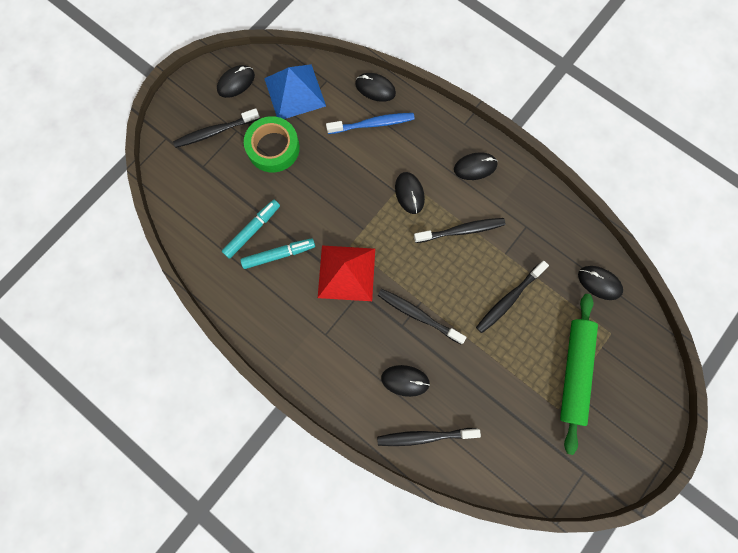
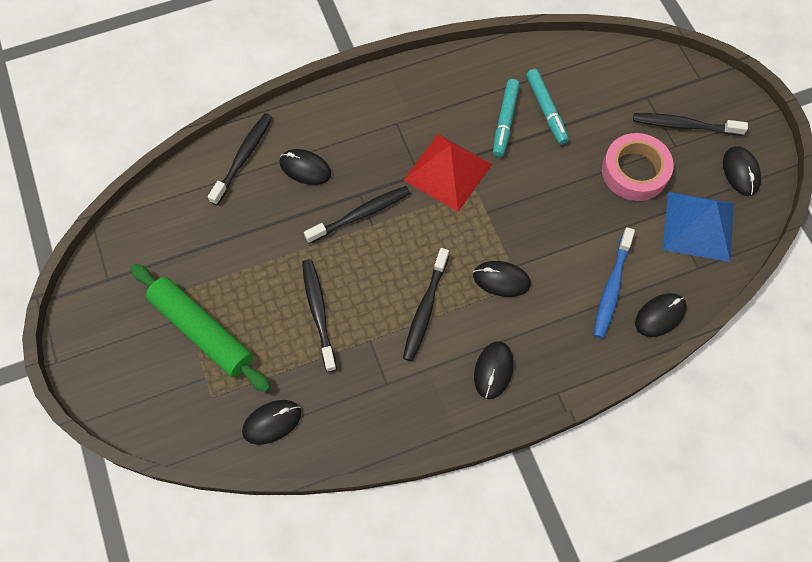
camera: 120 degrees right, 10 degrees down
(215, 132) = (684, 125): black toothbrush -> black toothbrush turned 90 degrees counterclockwise
(273, 148) = (634, 171): green tape -> pink tape
(405, 380) = (305, 168): black mouse -> black mouse turned 75 degrees clockwise

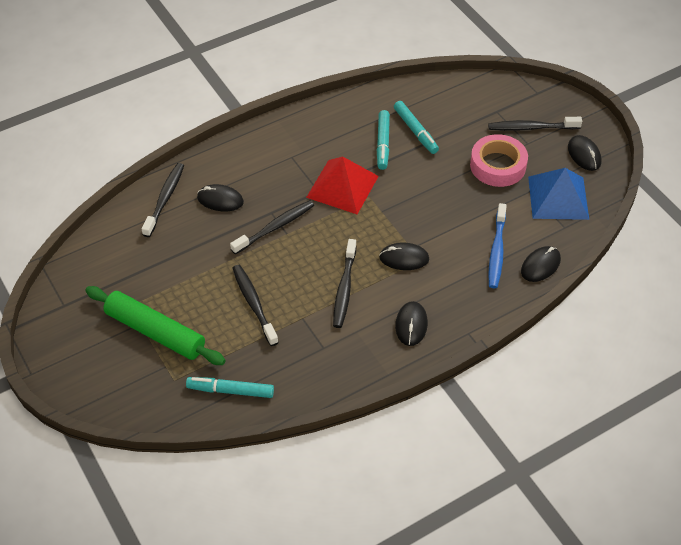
camera: 10 degrees left, 15 degrees down
(272, 422) = (230, 390): black mouse -> turquoise marker

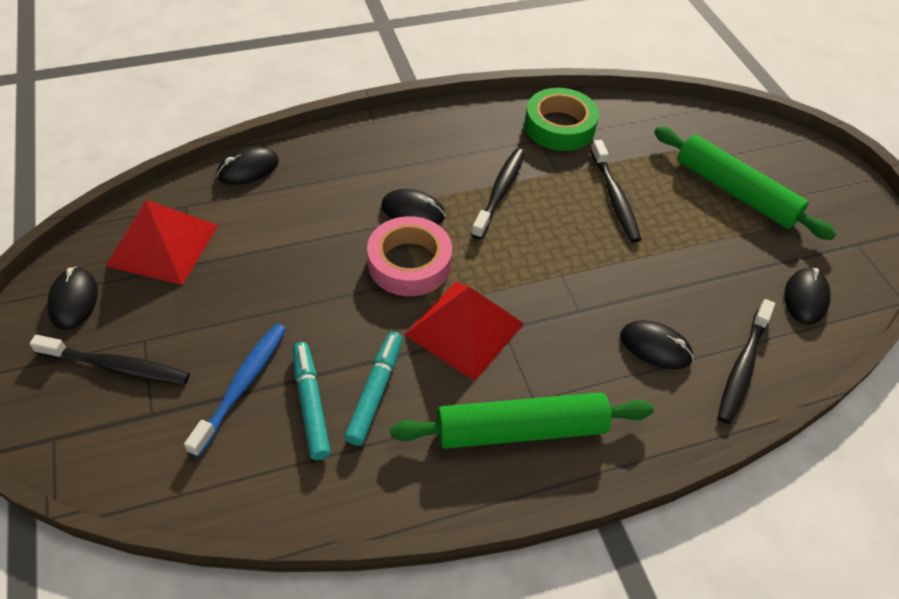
camera: 170 degrees left, 0 degrees up
(230, 390) = (646, 122): turquoise marker -> none
(275, 227) = (576, 287): black toothbrush -> none
(296, 141) = (521, 430): none -> green rolling pin
(308, 366) = (559, 126): none -> green tape
(411, 325) = (433, 141): black mouse -> black mouse (805, 298)
(497, 251) = (291, 195): blue toothbrush -> blue toothbrush (242, 385)
(498, 165) = (215, 311): pink tape -> pink tape (409, 263)
(558, 197) = (163, 245): blue pyramid -> red pyramid

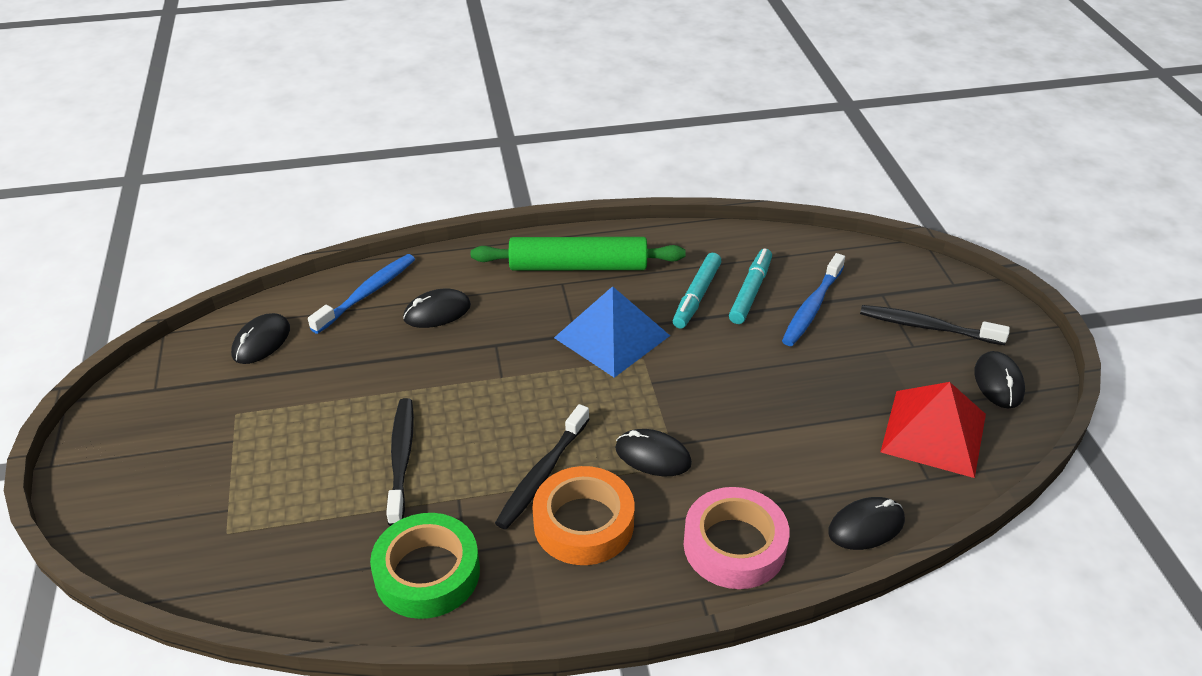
camera: 170 degrees left, 10 degrees down
(311, 404) = (750, 292): turquoise marker -> turquoise marker turned 150 degrees counterclockwise
(409, 263) = (661, 398): pink tape -> pink tape (734, 545)
(460, 160) = (583, 523): none -> orange tape
(464, 329) = (612, 336): red pyramid -> blue pyramid
(655, 347) = (437, 312): black mouse -> black mouse turned 60 degrees counterclockwise
(735, 192) = (245, 458): green rolling pin -> none
(742, 367) = (367, 293): black toothbrush -> blue toothbrush

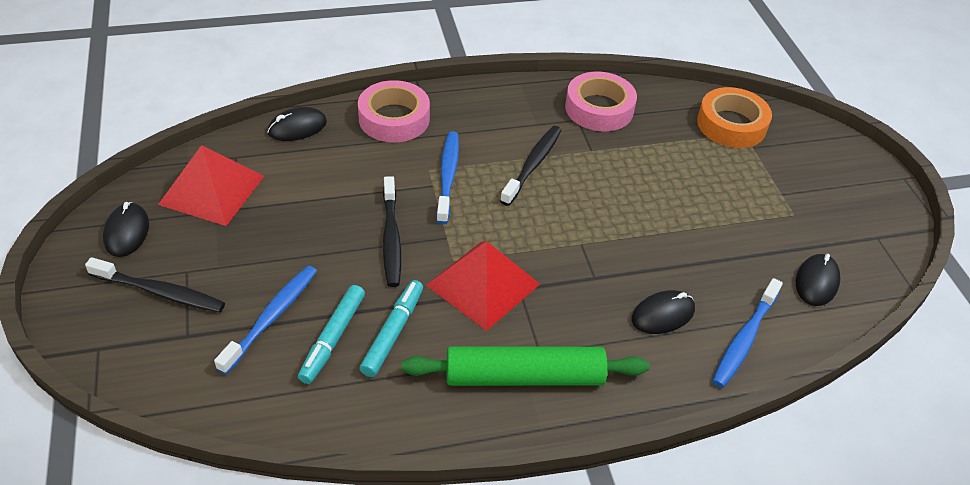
camera: 175 degrees right, 5 degrees up
(401, 459) = (643, 177): black toothbrush -> black toothbrush (391, 238)
(427, 573) = (599, 108): green tape -> pink tape
(583, 523) = (499, 133): orange tape -> orange tape (731, 124)
(612, 336) = (483, 284): blue pyramid -> red pyramid
(653, 456) = (448, 176): black mouse -> blue toothbrush

